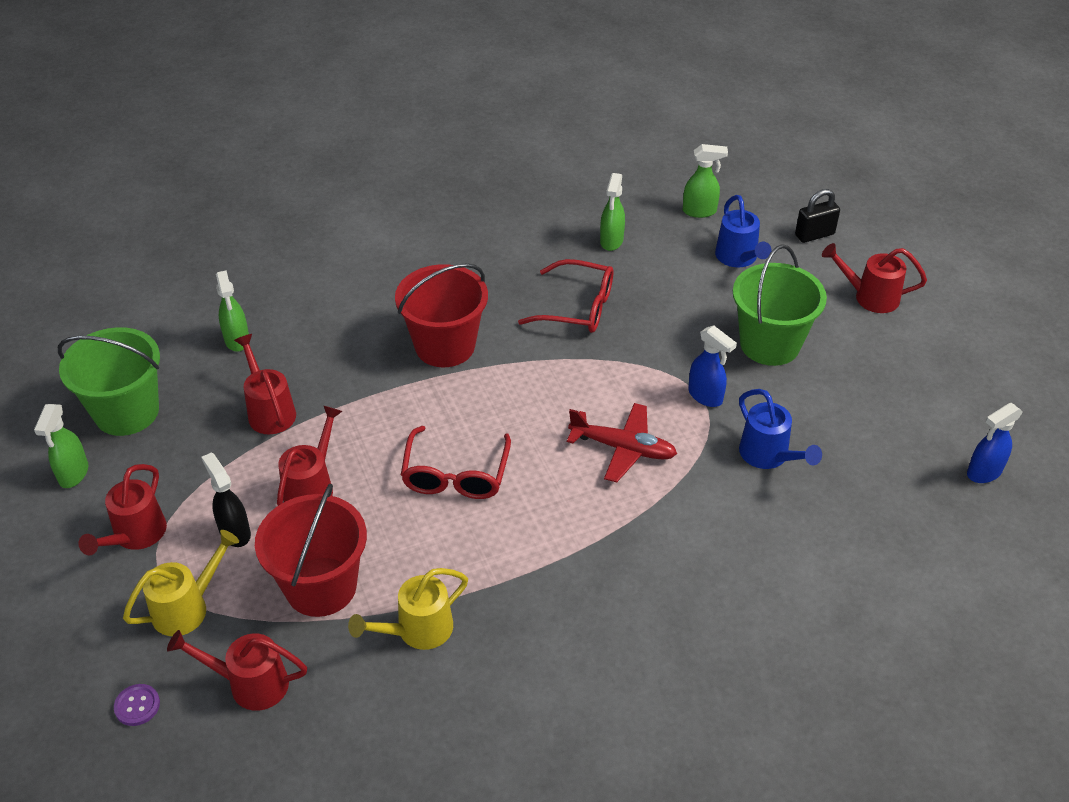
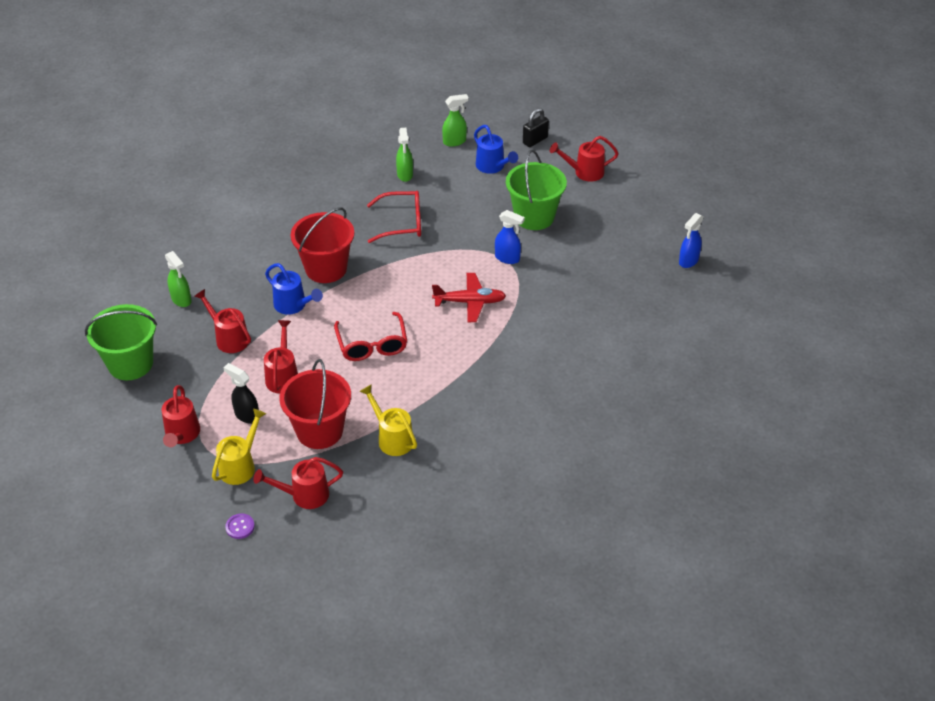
camera: 20 degrees left, 0 degrees up
(73, 474) = (117, 410): green spray bottle -> none
(417, 631) = (392, 438): yellow watering can -> yellow watering can turned 105 degrees clockwise
(768, 456) = (560, 284): blue watering can -> blue watering can (293, 305)

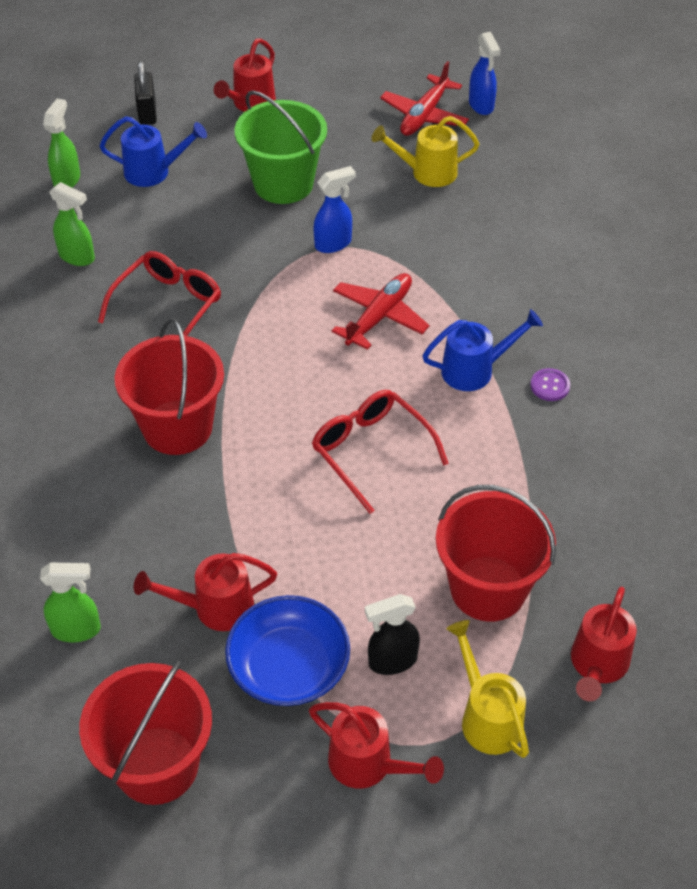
camera: 55 degrees left, 5 degrees up
(130, 364) = (157, 765): green bucket -> red bucket
(215, 380) = (289, 667): none -> blue bowl
(240, 527) = (606, 774): purple button -> purple button (550, 386)
(283, 376) = (348, 579): red watering can -> none
(293, 305) = (217, 499): blue watering can -> blue watering can (475, 370)
(372, 345) = (371, 451): red glasses -> red glasses turned 150 degrees counterclockwise
(392, 438) = (560, 516): yellow watering can -> yellow watering can (427, 172)
(652, 242) = (424, 115): none -> red plane

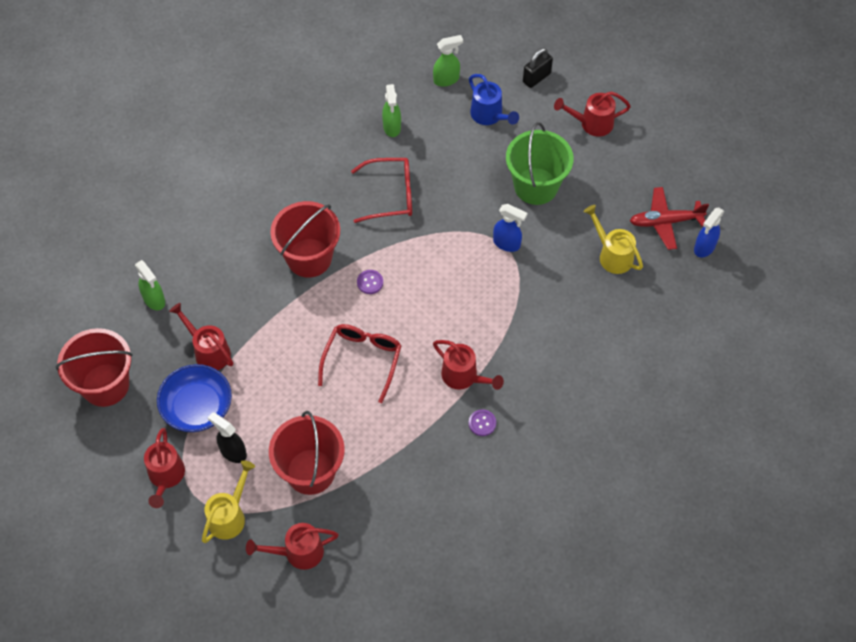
camera: 55 degrees right, 10 degrees up
(269, 387) = (370, 282): none -> purple button
(379, 317) = (466, 303): red plane -> none
(475, 370) = (464, 377): blue watering can -> red watering can

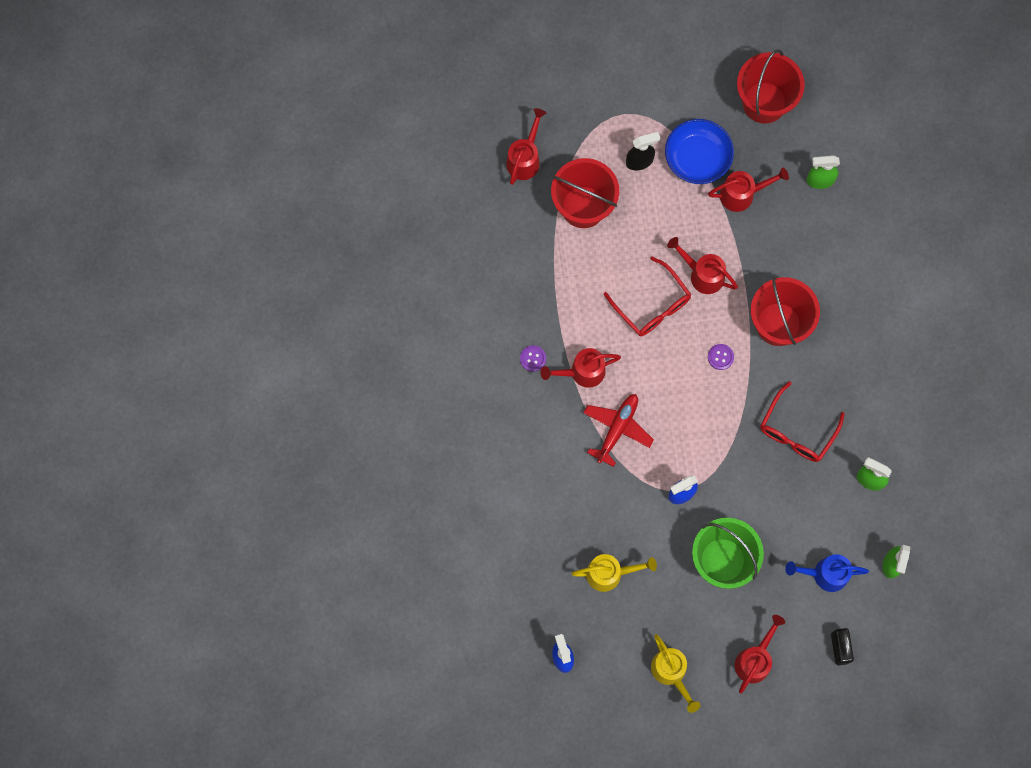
camera: 125 degrees right, 15 degrees up
(166, 477) = (652, 102): red watering can -> red watering can (702, 274)
(230, 516) = (588, 129): yellow watering can -> yellow watering can (671, 673)
(665, 222) = (610, 644): red plane -> red plane (617, 429)

